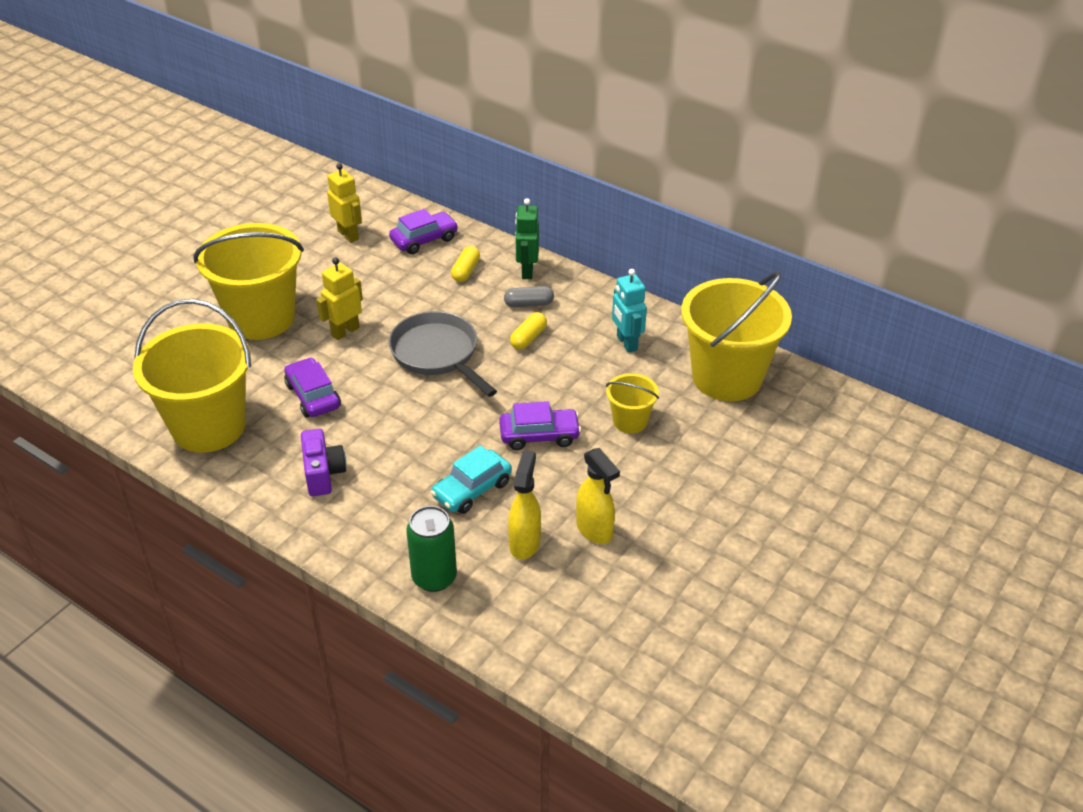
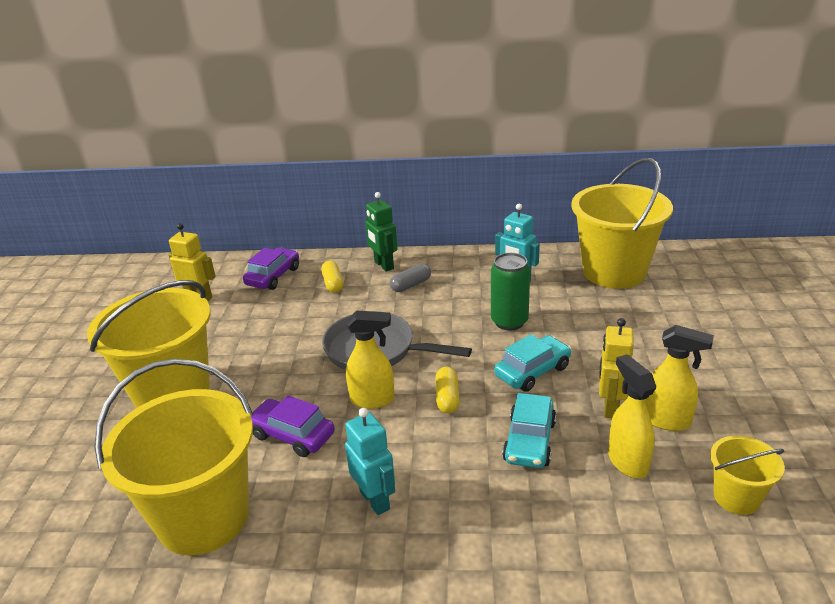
camera: 30 degrees left, 10 degrees down
(323, 473) = (375, 500): purple camera -> turquoise robot
(345, 331) = (270, 369): yellow robot -> yellow robot (610, 407)
(394, 397) = (373, 400): none -> yellow spray bottle
(434, 577) = (590, 539): green can -> green can (509, 321)
(528, 338) = (438, 307): yellow capsule -> yellow capsule (447, 398)
(539, 435) = (532, 371): purple car -> turquoise car
(630, 421) = (587, 329): yellow bucket -> yellow bucket (736, 497)

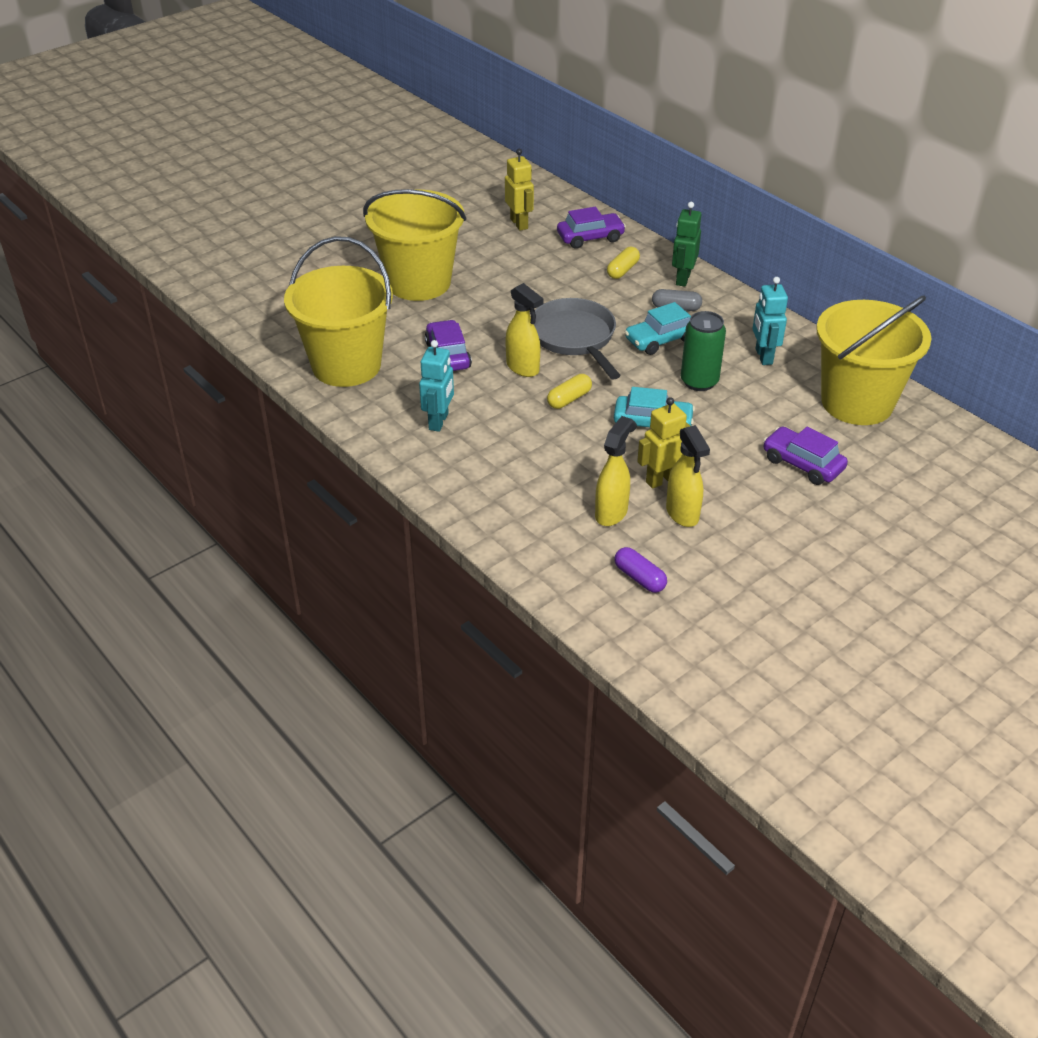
camera: 45 degrees right, 10 degrees up
(529, 441) = (574, 458): turquoise car -> turquoise car (660, 340)
(660, 329) = (802, 464): none -> purple car
(736, 497) = (639, 578): yellow bucket -> purple capsule

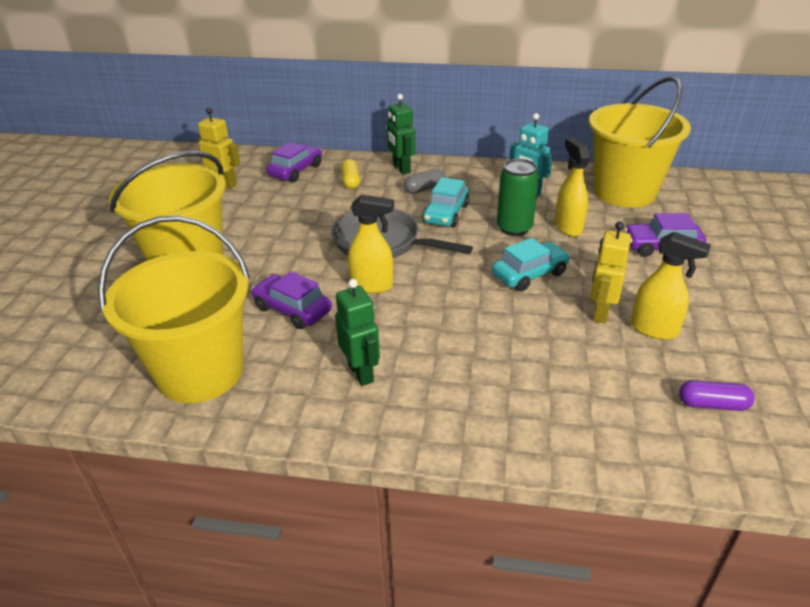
camera: 40 degrees left, 5 degrees down
(439, 422) = (361, 373): turquoise robot -> green robot
(569, 399) = (443, 290): yellow capsule -> none
(611, 512) = (609, 362): yellow spray bottle -> yellow spray bottle (568, 227)

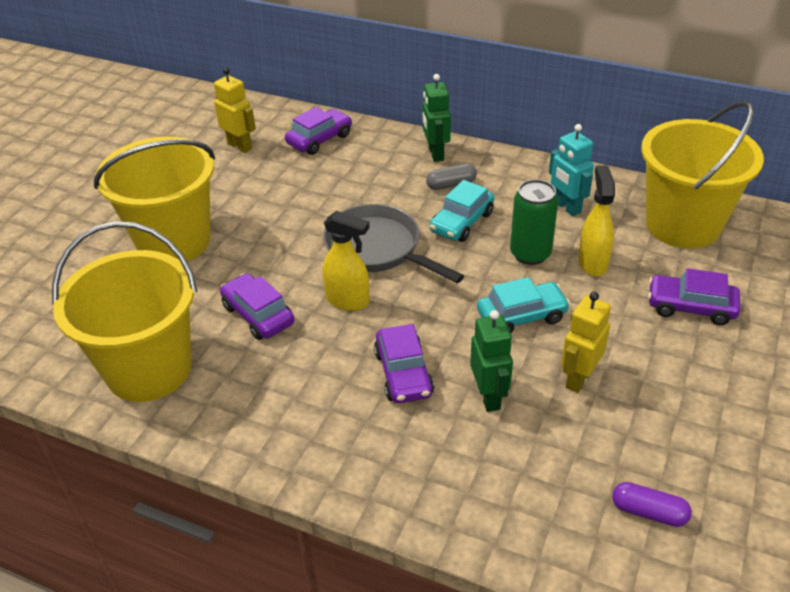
camera: 15 degrees right, 5 degrees up
(351, 181) = (374, 162): yellow capsule -> none
(361, 373) = (299, 401): green robot -> green robot (489, 397)
(448, 334) = (403, 373): none -> purple car
(654, 329) = (629, 411): yellow spray bottle -> none

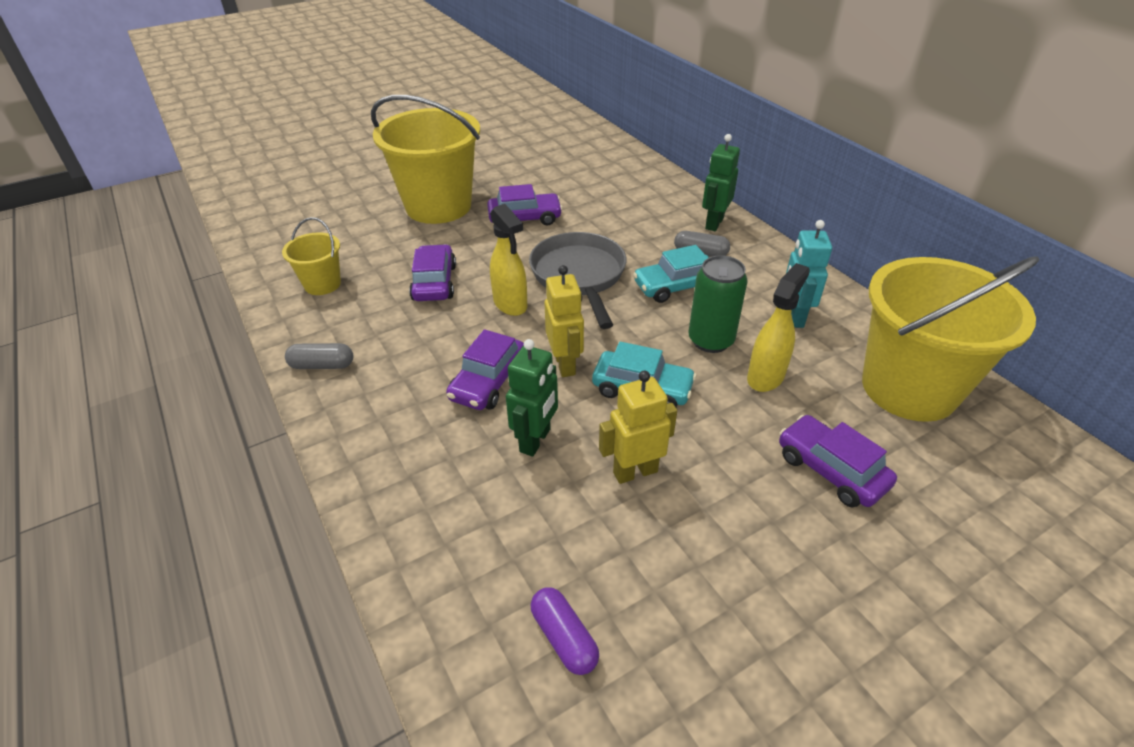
camera: 35 degrees right, 0 degrees up
(149, 369) = (322, 284): yellow bucket -> yellow bucket, size x0.47
(240, 146) = (560, 159): yellow robot -> yellow robot (565, 364)
(244, 438) = (322, 365): none -> grey capsule
(319, 139) = (626, 177): purple car -> purple car (525, 218)

